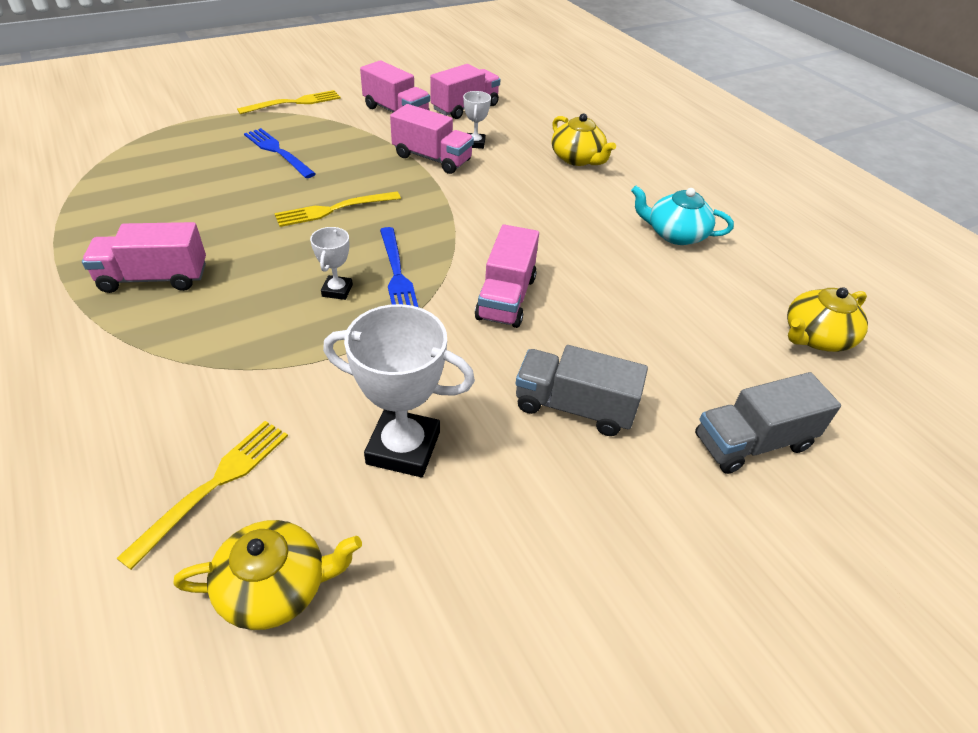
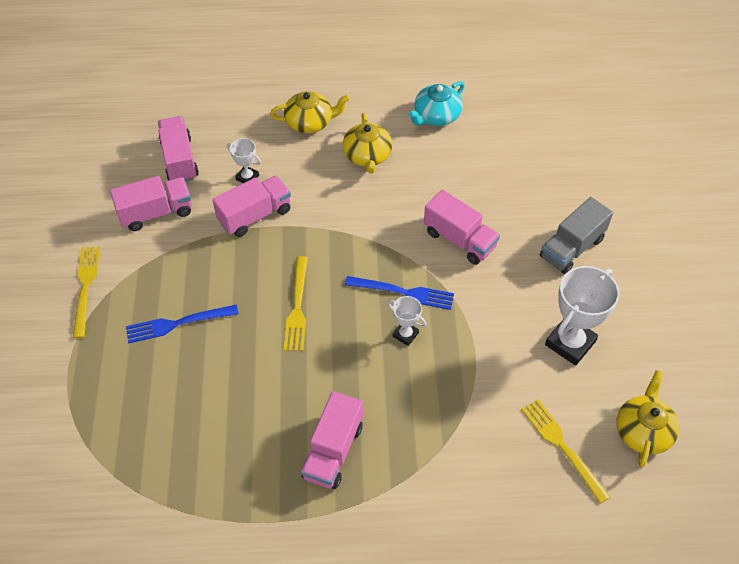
camera: 60 degrees left, 10 degrees up
(752, 442) = (628, 182): grey truck -> none
(816, 337) = (564, 106): yellow teapot -> yellow teapot (367, 156)

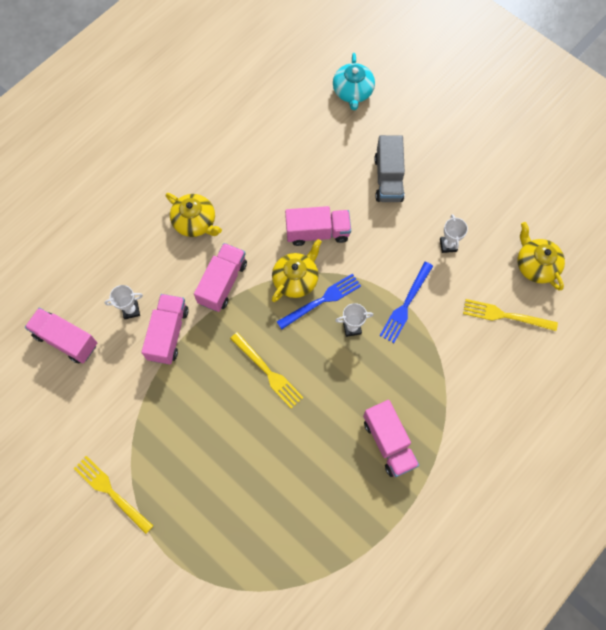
camera: 45 degrees left, 15 degrees up
(156, 213) = (96, 394): pink truck -> pink truck (222, 283)
(177, 324) = (204, 457): blue fork -> blue fork (405, 305)
(310, 122) = (127, 229): yellow teapot -> yellow teapot (296, 279)
(436, 116) = (209, 151): turquoise teapot -> turquoise teapot (353, 92)
(570, 343) = (448, 245): white trophy -> white trophy, size x0.52

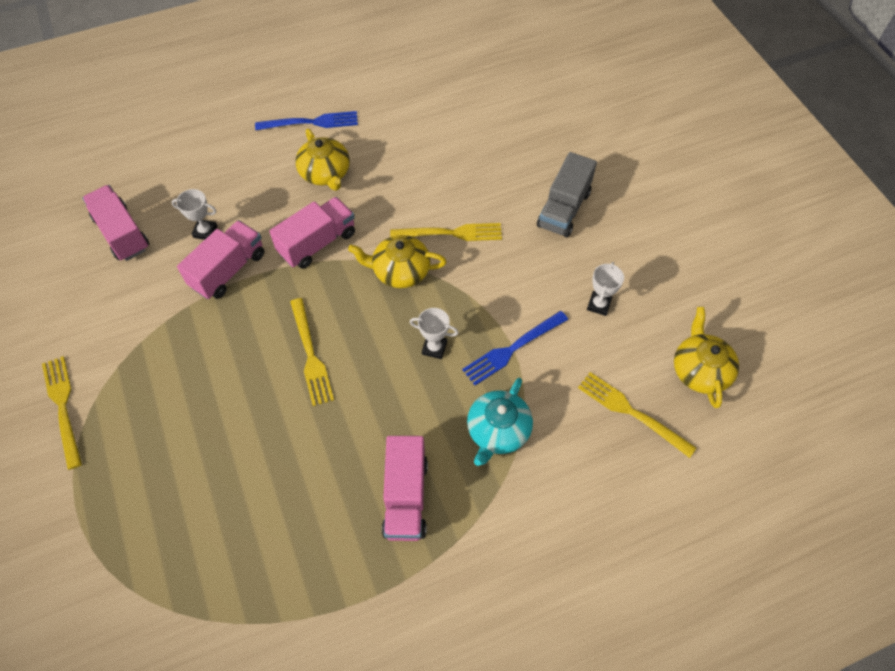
camera: 25 degrees right, 10 degrees down
(296, 279) = (400, 271): yellow teapot -> yellow teapot turned 150 degrees counterclockwise
(317, 232) = (451, 233): pink truck -> yellow fork
(322, 300) = (417, 304): blue fork -> blue fork (312, 122)
(353, 92) = (569, 111): turquoise teapot -> turquoise teapot (497, 431)

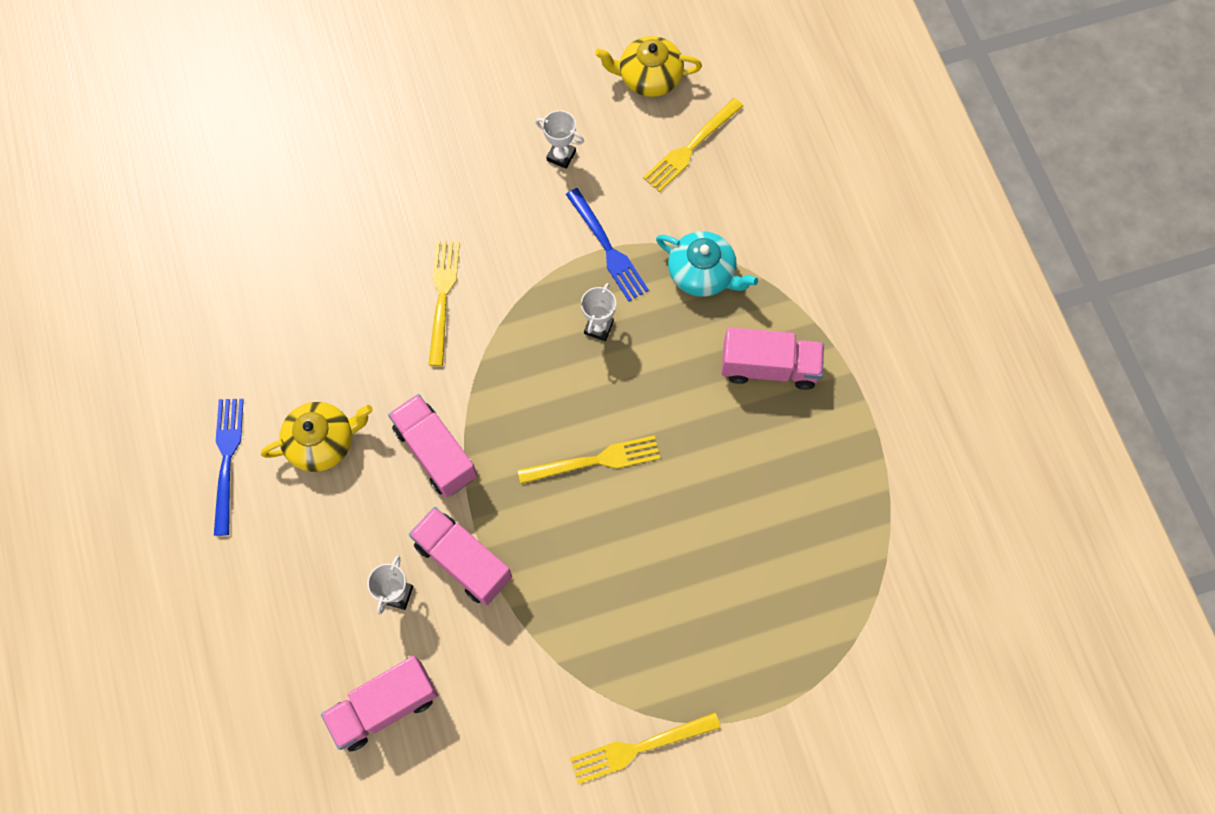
camera: 85 degrees left, 10 degrees up
(400, 271) = (490, 358): yellow teapot -> none
(563, 209) = (425, 171): grey truck -> none

